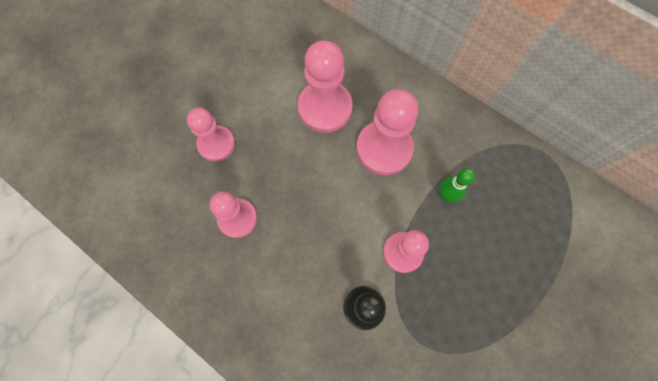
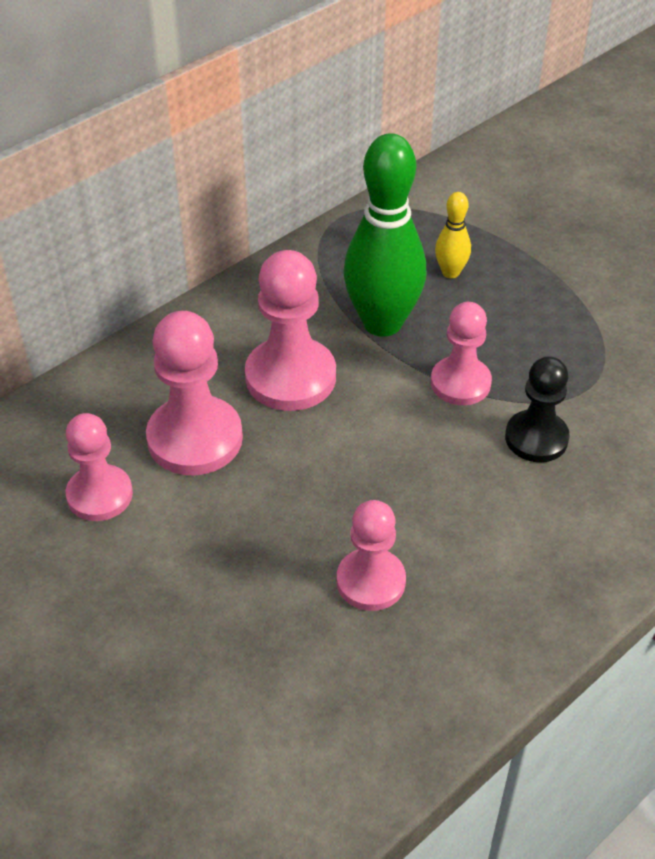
camera: 80 degrees left, 25 degrees down
(216, 144) = (219, 601): pink pawn -> pink pawn (99, 495)
(446, 195) = (382, 323): green bowling pin -> green bowling pin, size x2.16
(509, 234) = (450, 272): none -> yellow bowling pin

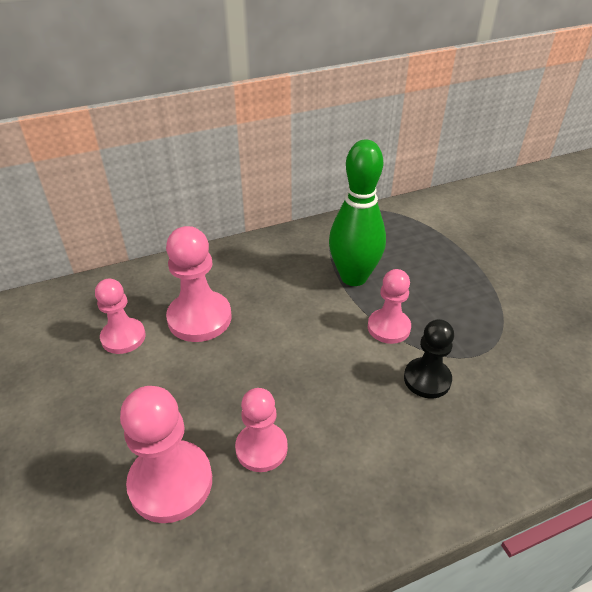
camera: 20 degrees right, 5 degrees down
(290, 377) = (278, 296): pink pawn -> pink pawn (171, 482)
(450, 272) = (413, 257): yellow bowling pin -> none

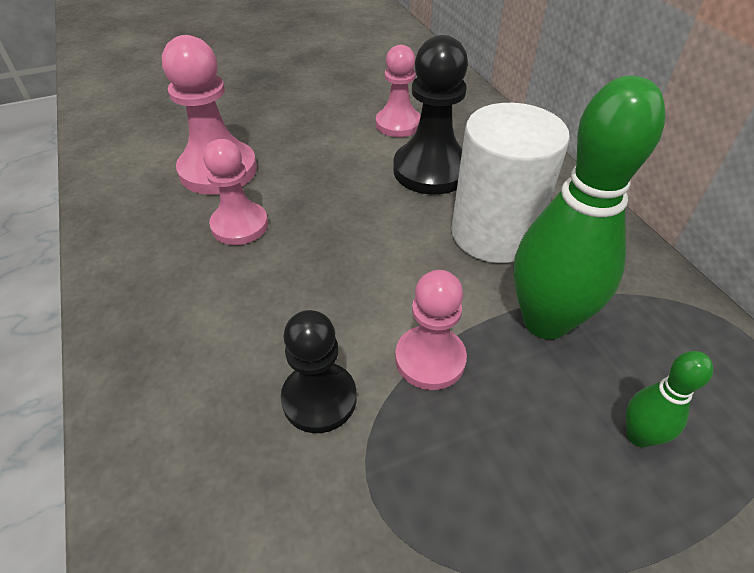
camera: 90 degrees right, 5 degrees up
(199, 318) = (431, 170): pink pawn -> black pawn
(278, 290) = (494, 233): none -> white cylinder
(420, 257) = (639, 436): none -> green bowling pin

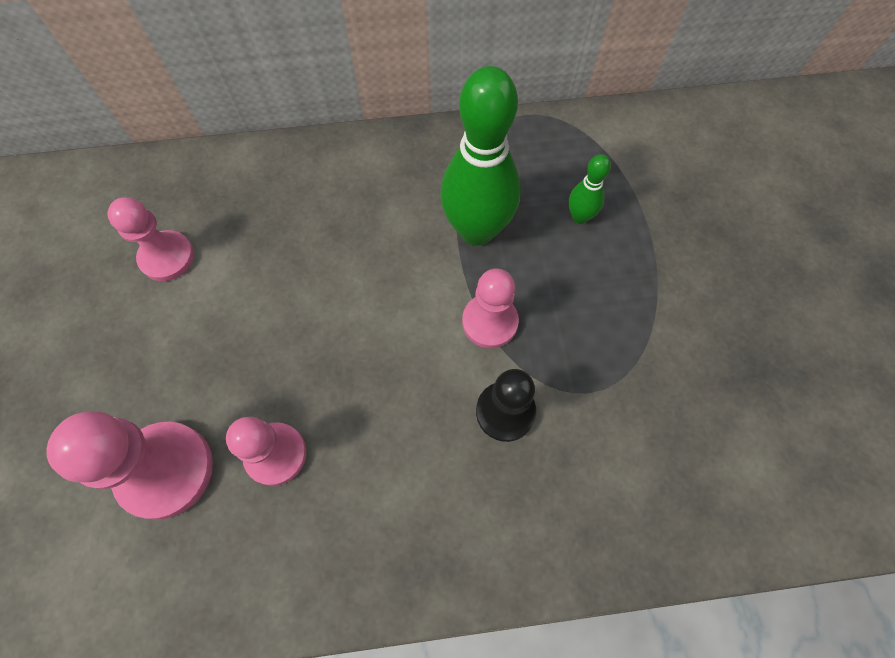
camera: 75 degrees left, 20 degrees up
(431, 170) = (263, 250): black pawn -> none
(494, 233) = (372, 229): white cylinder -> none

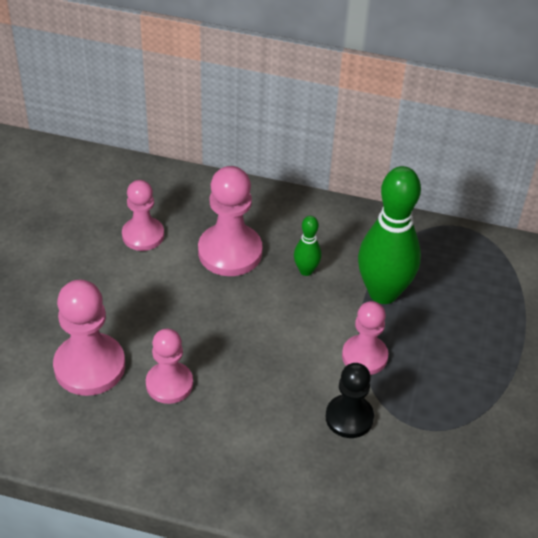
camera: 20 degrees right, 20 degrees down
(281, 241) = (230, 252): none -> pink pawn
(579, 217) = (470, 310): green bowling pin -> green bowling pin (306, 270)

